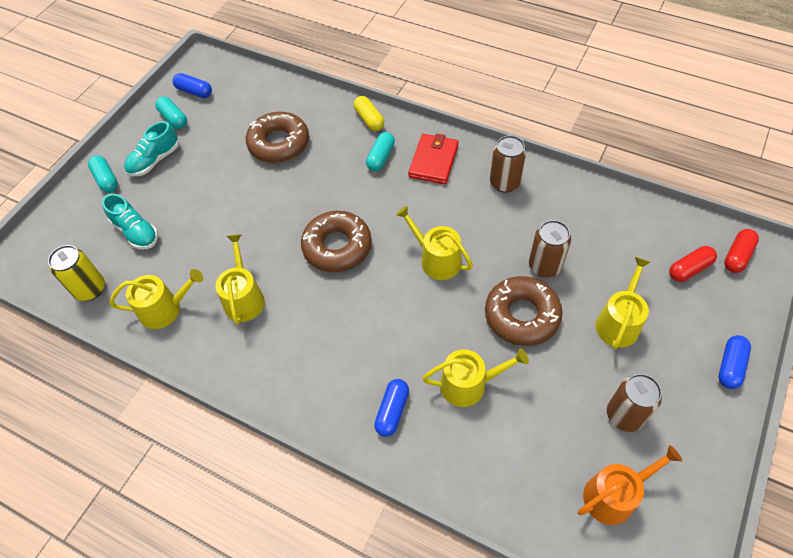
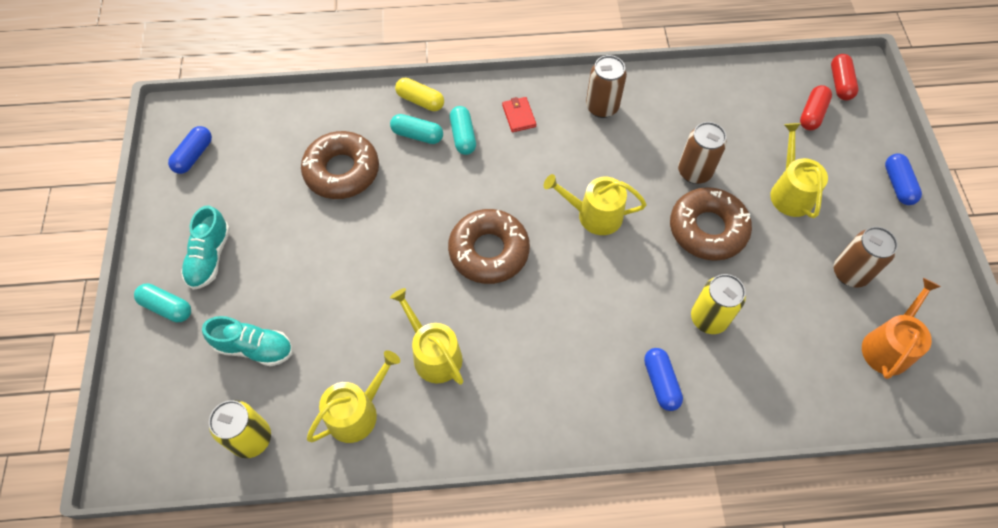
camera: 35 degrees left, 5 degrees up
(173, 118) = (193, 198): turquoise capsule -> turquoise capsule (417, 135)
(194, 92) = (194, 155): blue capsule -> blue capsule turned 60 degrees counterclockwise
(433, 161) = (519, 116): red wallet -> red wallet, size x0.58
(469, 384) = (709, 318): yellow watering can -> yellow can

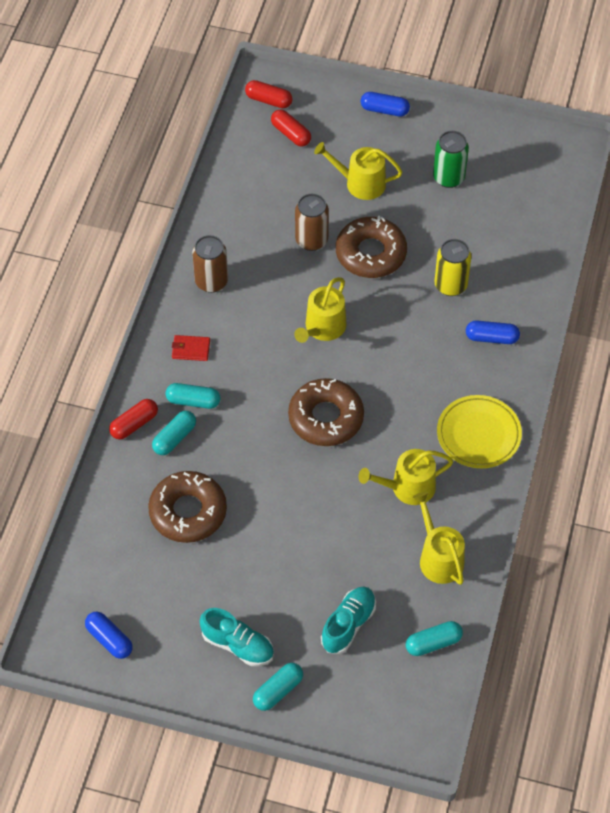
camera: 70 degrees left, 5 degrees down
(251, 438) = (433, 643): yellow can -> turquoise capsule
(420, 101) = (134, 424): yellow capsule -> red capsule
(527, 407) = (478, 434): none -> yellow plate
(850, 273) = (448, 177): brown can -> green can
(888, 346) = (517, 182): orange watering can -> none

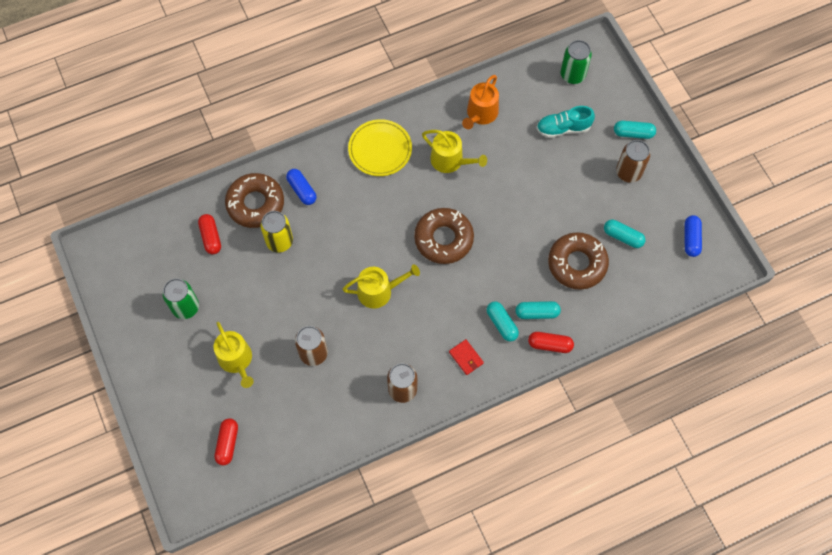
camera: 130 degrees left, 10 degrees up
(238, 645) = (628, 172): turquoise shoe -> brown can
(268, 100) = (206, 486): red capsule -> red capsule (211, 237)
(371, 253) = (293, 308): brown donut -> brown donut (255, 204)
(384, 110) = (153, 396): blue capsule -> none
(406, 691) = (572, 75): none -> green can
(433, 643) = (533, 82): turquoise capsule -> turquoise capsule (623, 237)
(438, 557) = (480, 114): yellow watering can -> orange watering can

